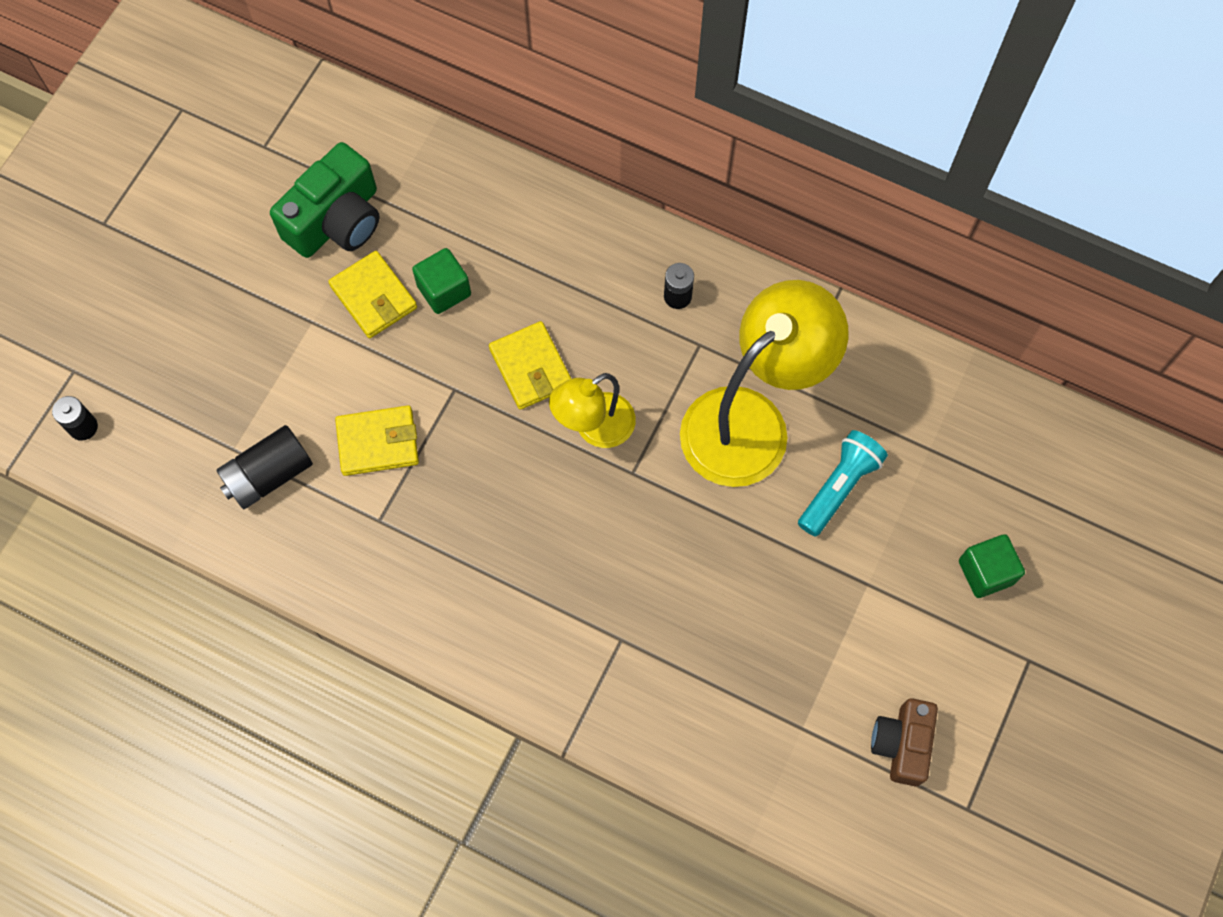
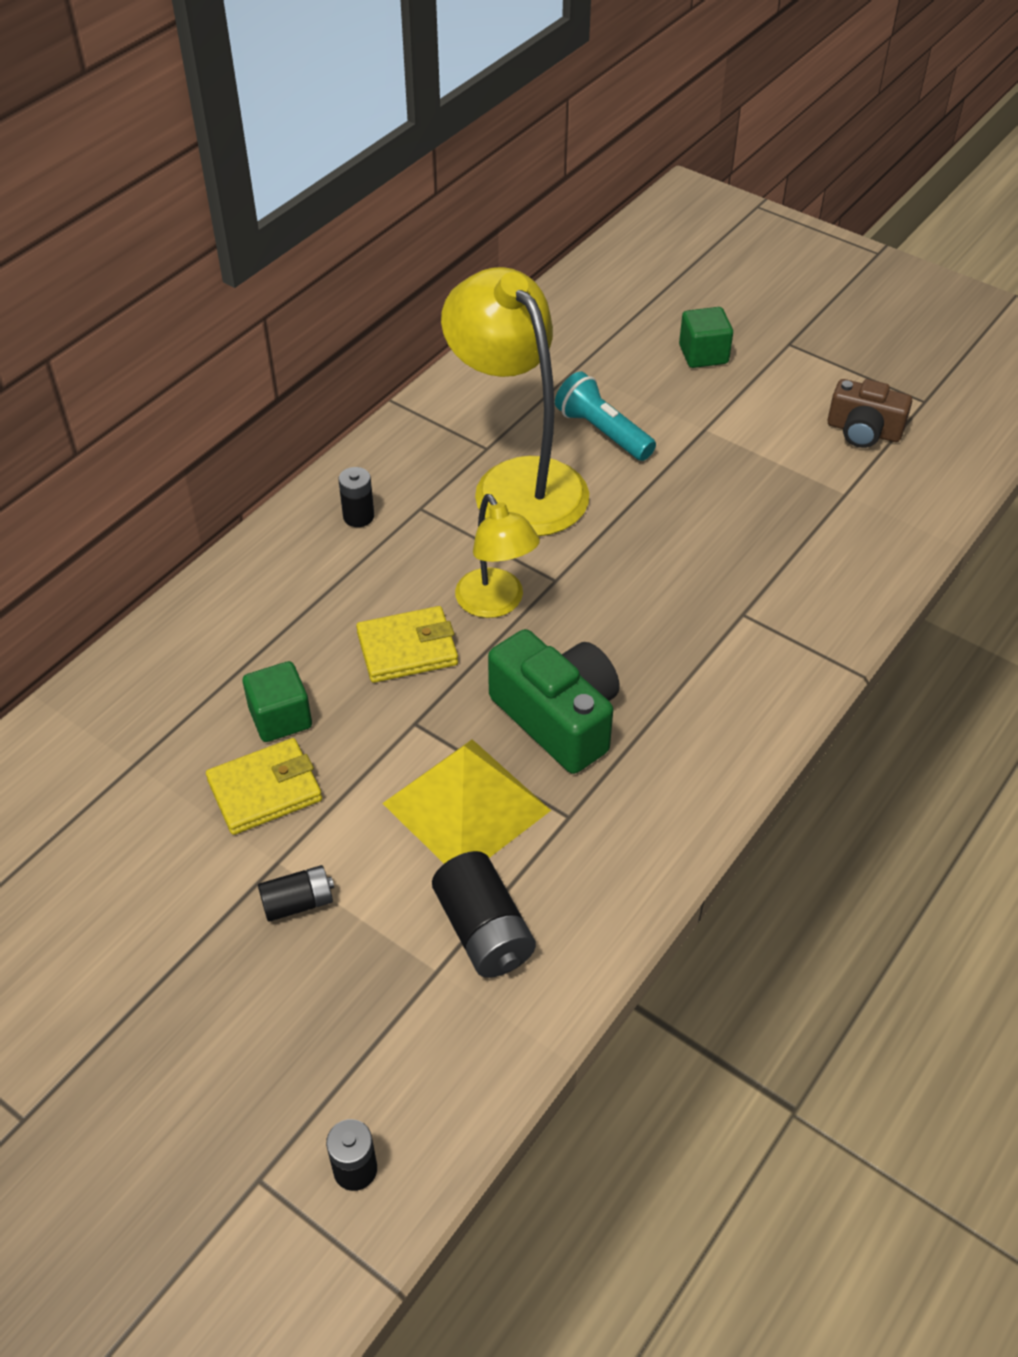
camera: 80 degrees left, 20 degrees down
(278, 344) = (298, 903): none -> black battery
(336, 220) = (139, 819): green camera -> green camera (557, 718)
(378, 443) = (466, 806): yellow wallet -> yellow pyramid

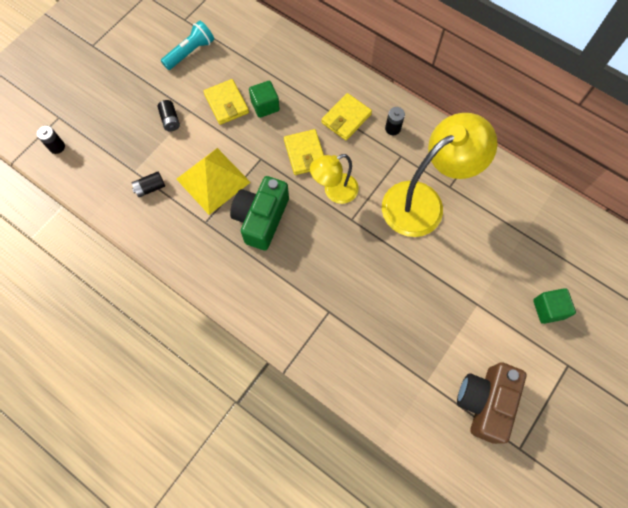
camera: 90 degrees right, 20 degrees up
(328, 584) = (346, 118): none -> yellow wallet
(483, 930) = (150, 188): black battery -> black battery, size x0.62
(557, 718) = (261, 218): green camera -> green camera turned 150 degrees clockwise
(602, 432) = (468, 246): turquoise flashlight -> turquoise flashlight (190, 52)
(863, 431) = (485, 402): brown camera -> brown camera, size x1.51

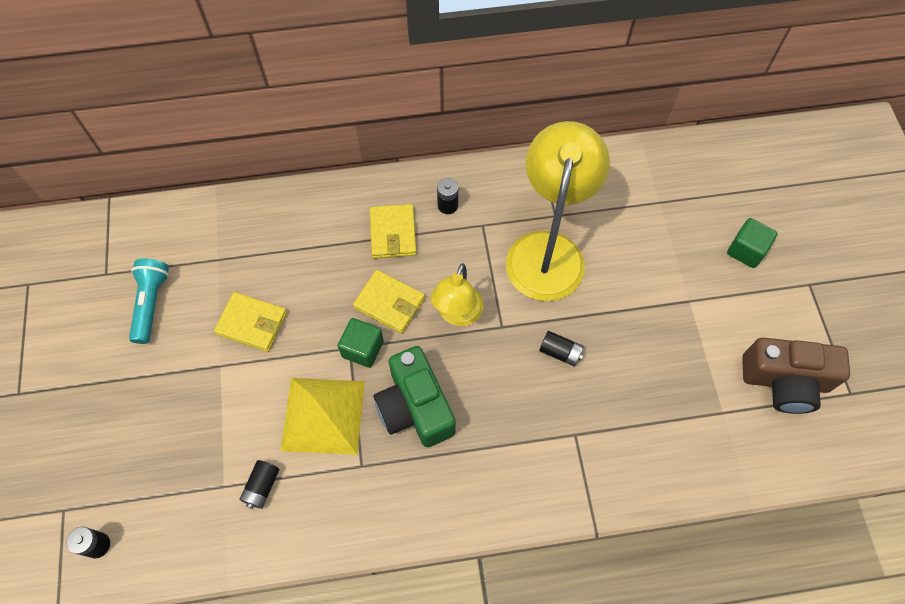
camera: 45 degrees left, 5 degrees down
(170, 120) = (206, 395): black battery -> black battery (560, 352)
(265, 106) = (297, 290): green cube -> green cube (362, 349)
(485, 402) = (784, 381): brown camera -> brown camera turned 60 degrees counterclockwise

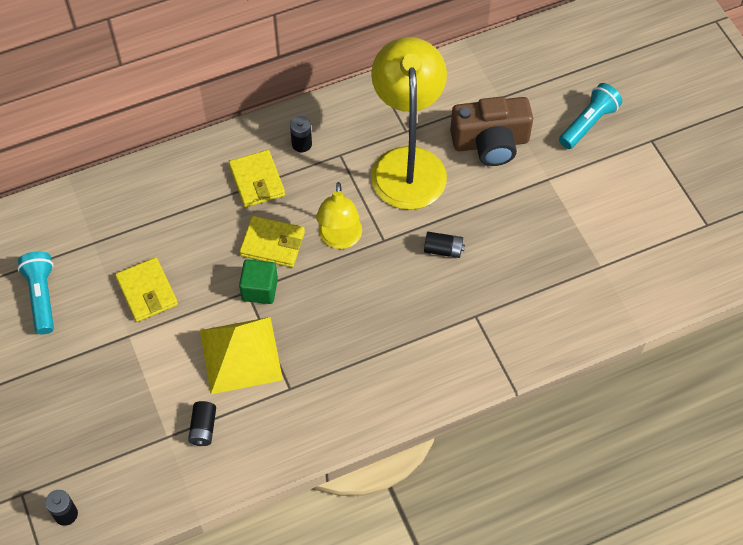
camera: 15 degrees left, 5 degrees down
(252, 323) = (147, 292): yellow wallet -> yellow wallet turned 60 degrees clockwise
(415, 407) = (324, 327): green camera -> none
(746, 250) = (588, 123): green cube -> turquoise flashlight
(784, 381) = (648, 228): brown camera -> brown camera (490, 143)

